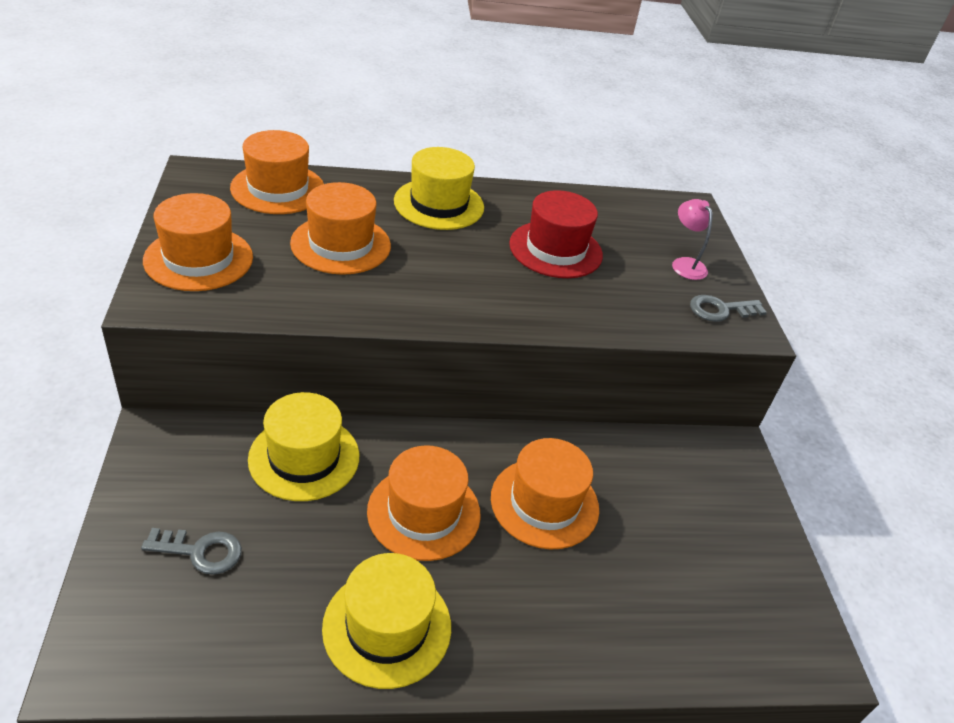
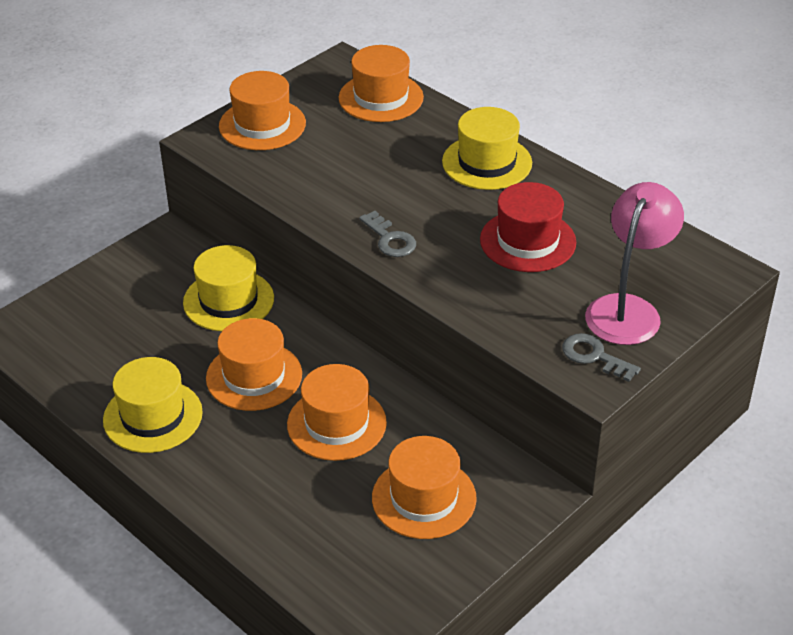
camera: 55 degrees right, 0 degrees up
(200, 551) = (113, 314): grey key -> grey key (390, 239)
(341, 244) = (366, 158): orange hat -> orange hat (424, 498)
(685, 264) = (628, 309): pink lamp -> pink lamp, size x1.90

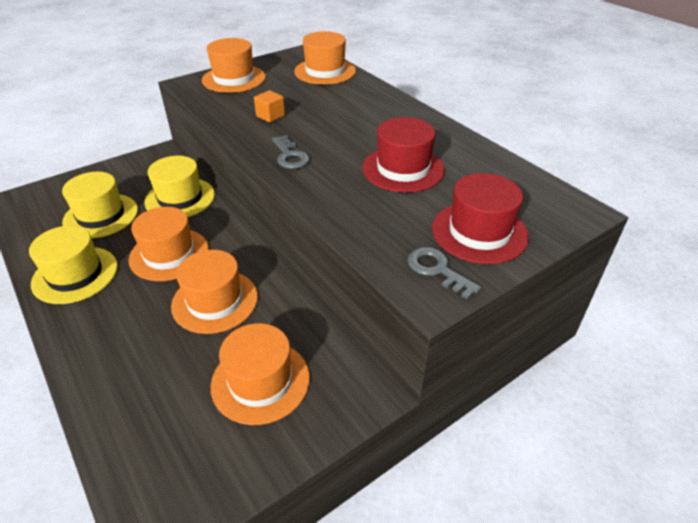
camera: 10 degrees right, 0 degrees up
(340, 182) = (270, 116): none -> orange cube
(487, 162) = (387, 114): yellow hat -> yellow hat (101, 216)
(628, 309) = (479, 232): pink lamp -> red hat

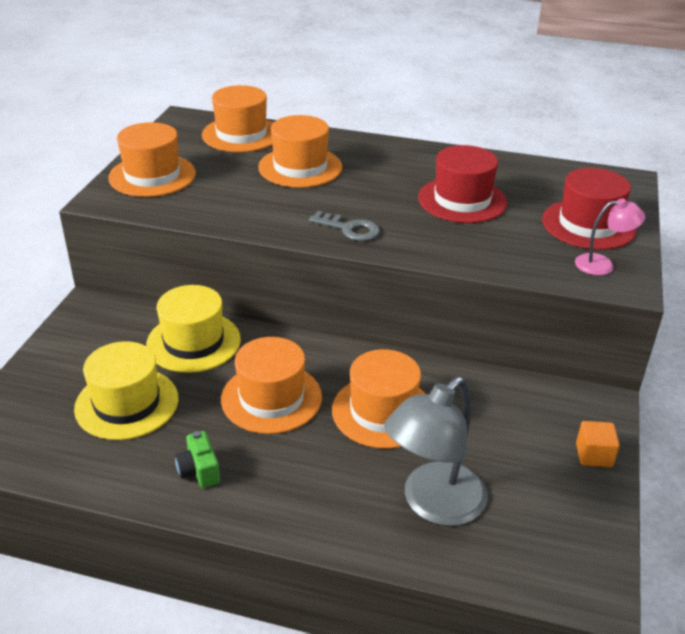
camera: 40 degrees left, 5 degrees down
(75, 274) = (199, 471): yellow hat -> green camera
(152, 383) = (433, 504): none -> grey lamp
(260, 381) = (515, 446): orange hat -> orange hat (300, 167)
(270, 116) = (264, 200): orange cube -> orange cube (594, 455)
(437, 270) = (602, 265): grey key -> pink lamp

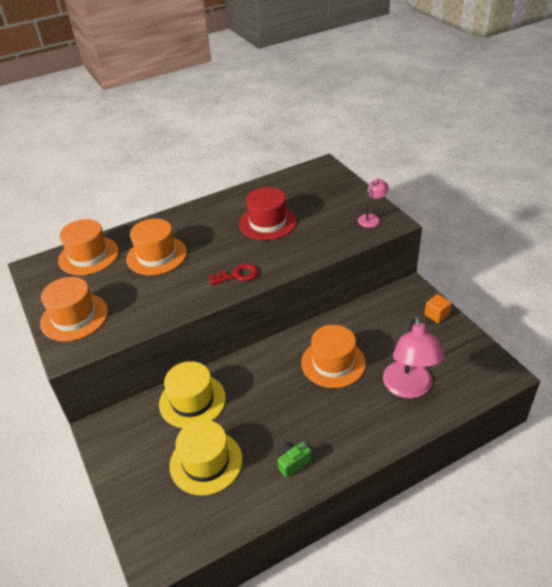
camera: 40 degrees left, 5 degrees up
(199, 471) = (293, 462): green camera -> green camera turned 120 degrees clockwise
(271, 398) = (275, 398): orange hat -> none
(349, 229) = (237, 275): grey key -> red key
(433, 504) = (409, 388): grey lamp -> pink lamp
(588, 225) = (339, 201): red hat -> none

